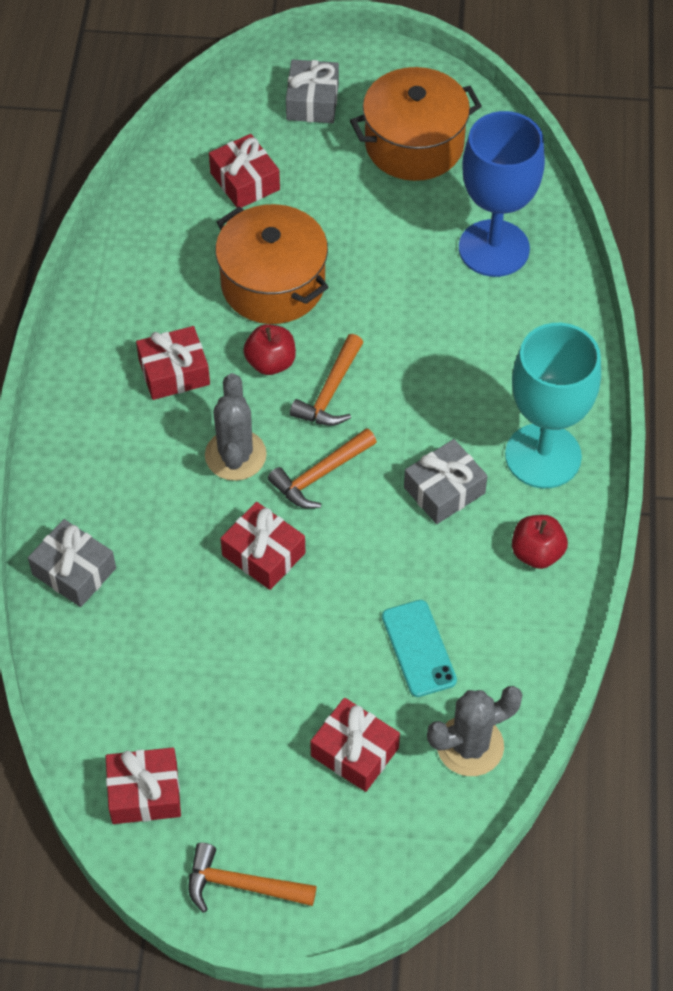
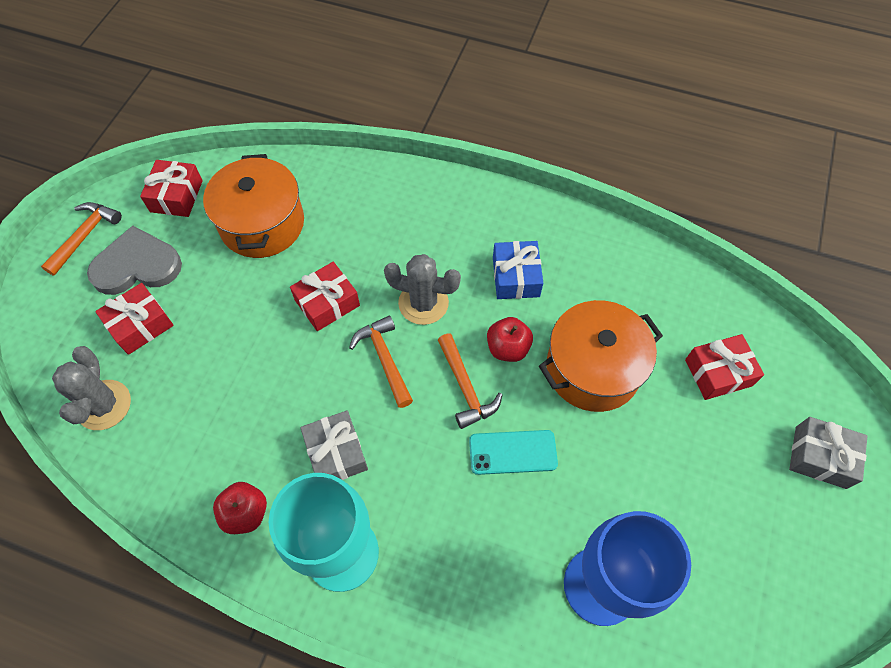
camera: 105 degrees right, 5 degrees up
(74, 571) = (359, 185): grey gift -> none
(174, 372) = (516, 277): red gift -> blue gift
(270, 795) = (137, 265): none -> grey heart
(330, 392) = (465, 387): orange hammer -> orange hammer turned 150 degrees counterclockwise
(414, 145) = (753, 544): orange pot -> orange pot (262, 224)
(418, 648) = (201, 391): turquoise phone -> turquoise phone (512, 452)

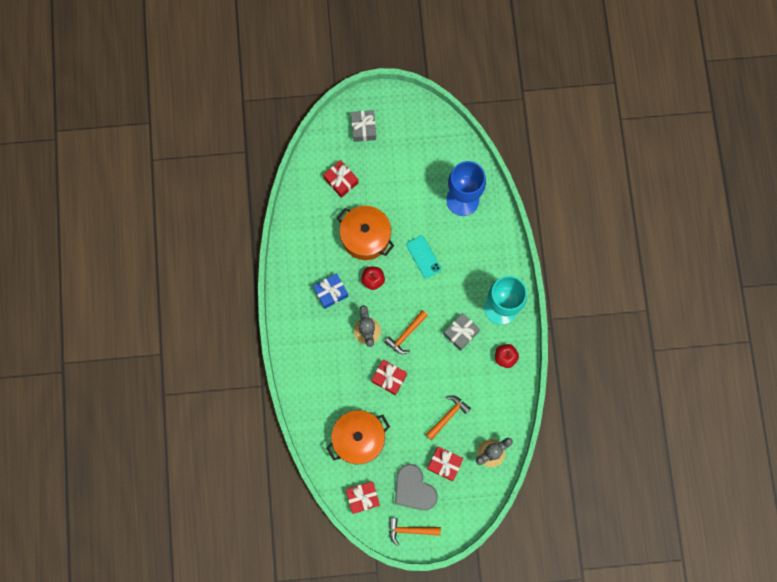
camera: 115 degrees left, 15 degrees up
(465, 387) = (402, 290): orange hammer -> orange hammer (448, 416)

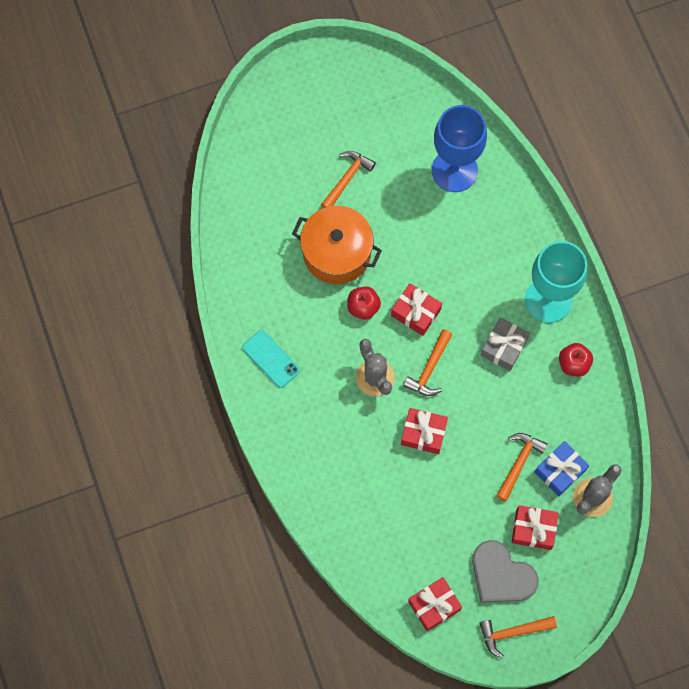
camera: 15 degrees left, 5 degrees down
(331, 292) = (310, 338): blue gift -> blue gift (560, 471)
(341, 181) = (281, 186): red gift -> red gift (416, 312)
(358, 439) = (405, 527): orange pot -> none
(363, 128) = (292, 110): grey gift -> none
(387, 187) = (347, 179): none -> orange hammer
(423, 257) = (423, 259): turquoise phone -> turquoise phone (271, 359)

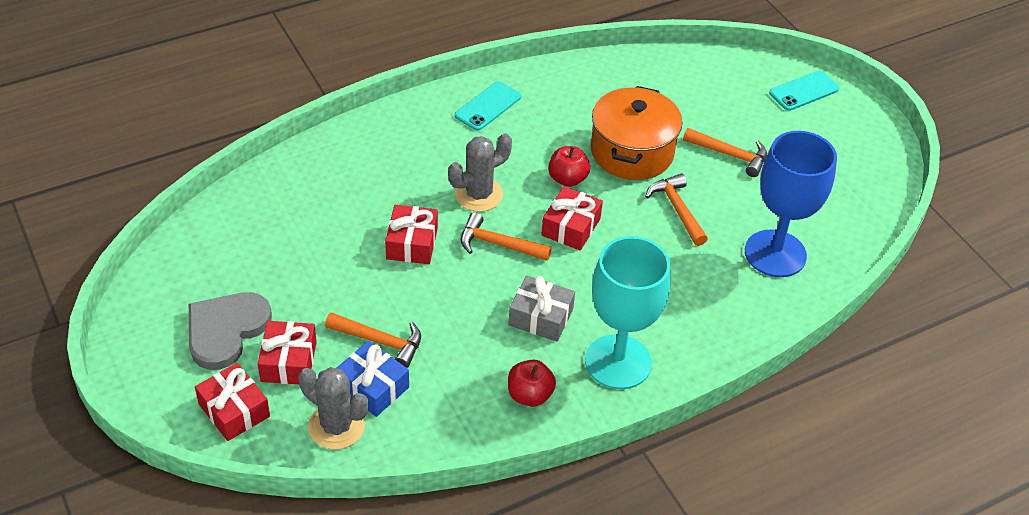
camera: 80 degrees right, 25 degrees down
(277, 104) = (804, 91): none -> turquoise phone
(434, 605) = (188, 266): red gift -> red gift (234, 410)
(513, 632) = (148, 346): orange hammer -> orange hammer (677, 209)

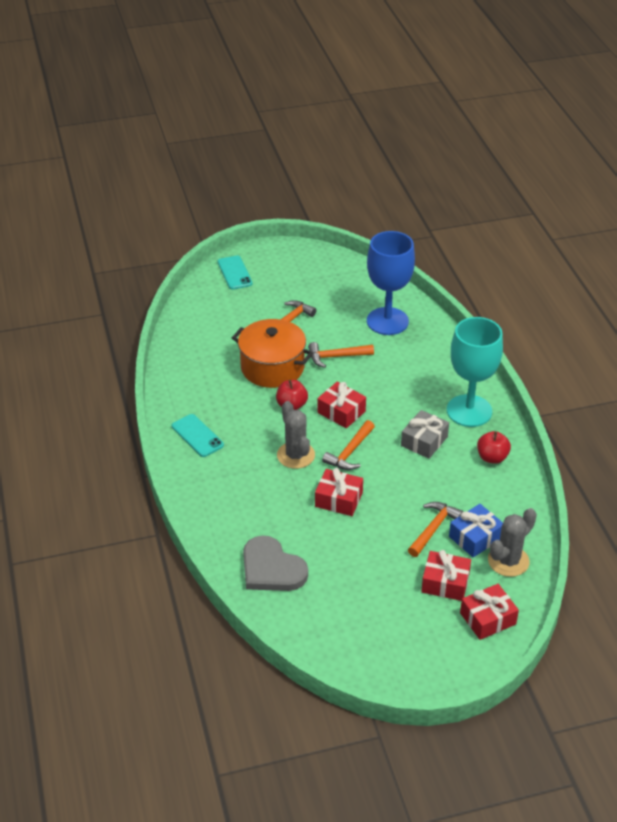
camera: 75 degrees left, 5 degrees down
(226, 330) = (408, 619): grey heart -> grey heart (271, 568)

